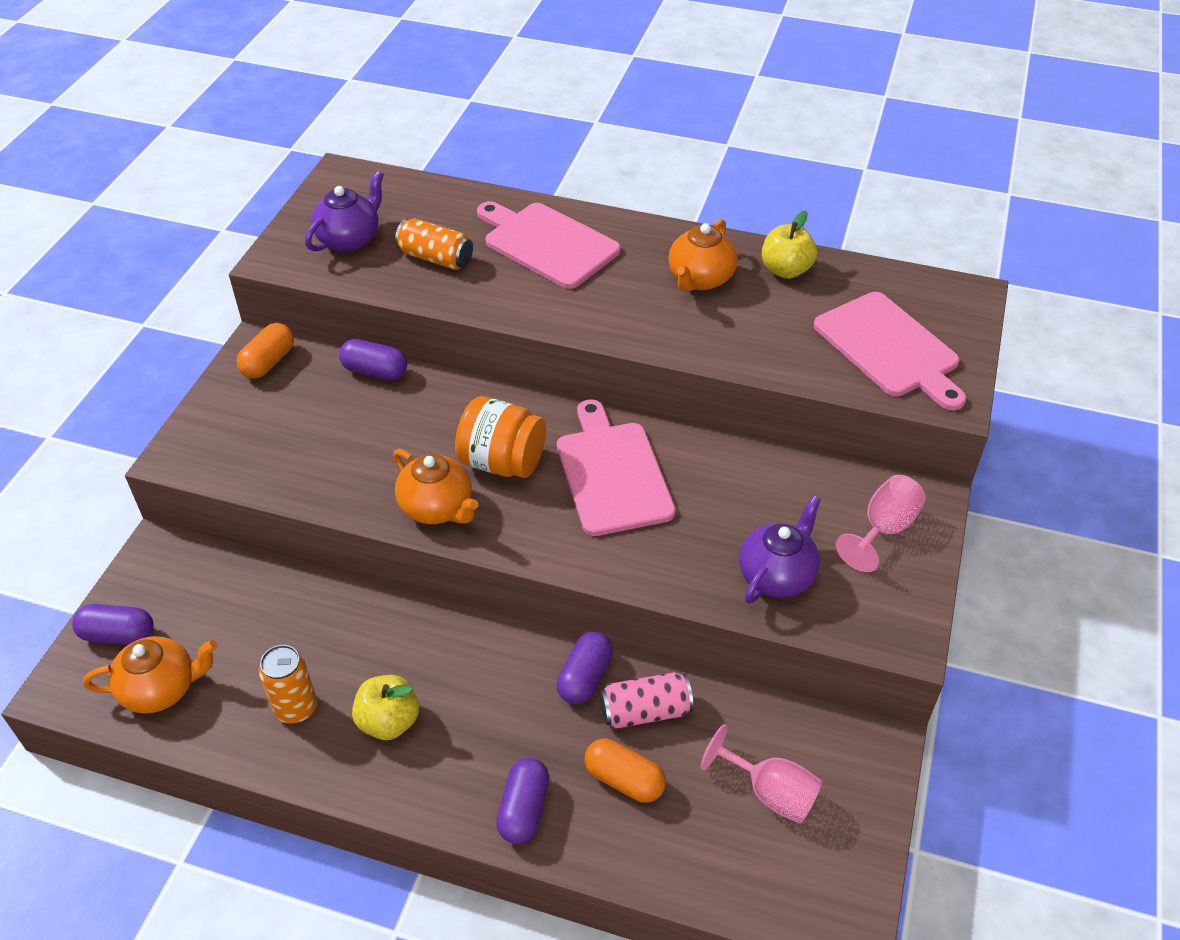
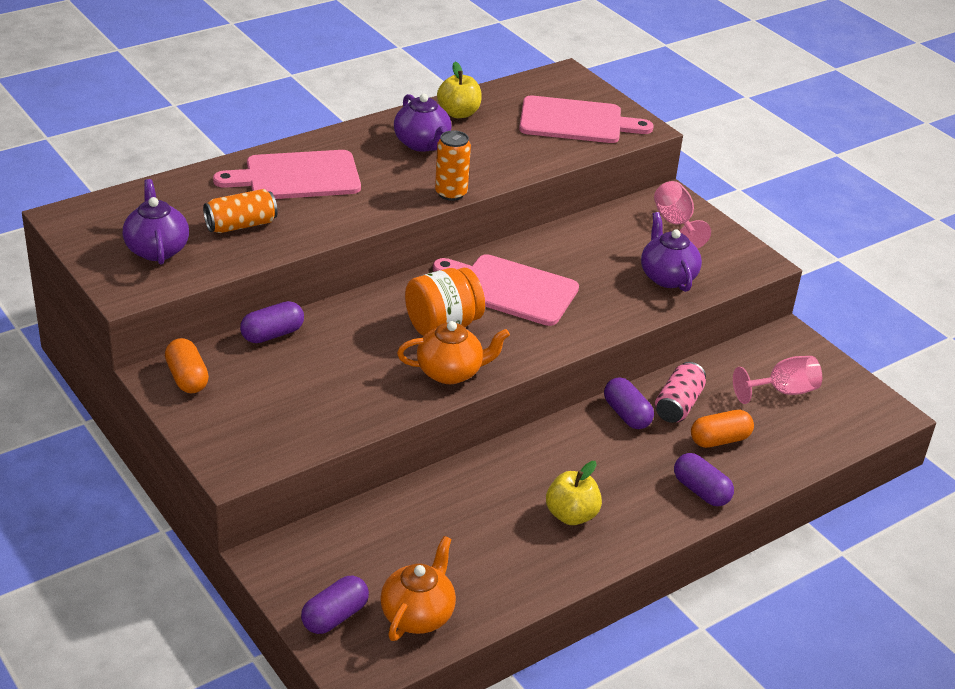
camera: 55 degrees left, 10 degrees down
(296, 708) = (512, 553): orange can -> orange can (451, 193)
(700, 279) = (422, 144): orange teapot -> purple teapot

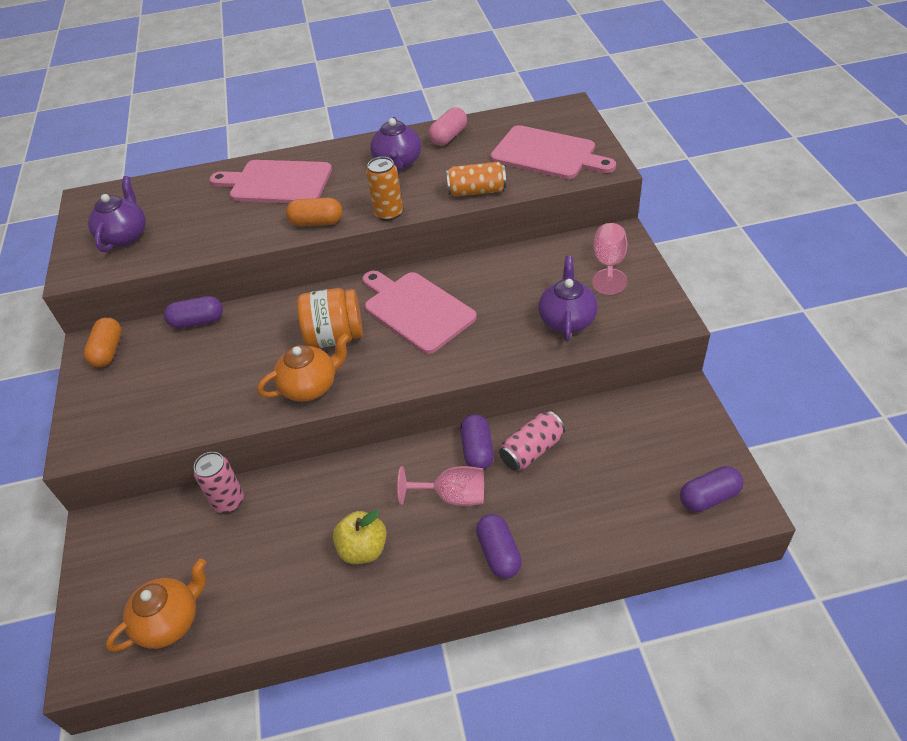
camera: 30 degrees right, 10 degrees up
(241, 225) = (201, 222): orange can -> orange can (476, 191)
(335, 616) = (106, 602): purple capsule -> purple capsule (709, 497)
(400, 506) = (228, 501): none -> pink can
(451, 372) = (310, 386): orange teapot -> orange teapot turned 45 degrees counterclockwise
(458, 113) = (448, 137): yellow apple -> pink capsule
(719, 440) = (550, 498): orange capsule -> orange capsule (317, 222)
(782, 391) = (644, 457): pink goblet -> pink goblet (452, 496)

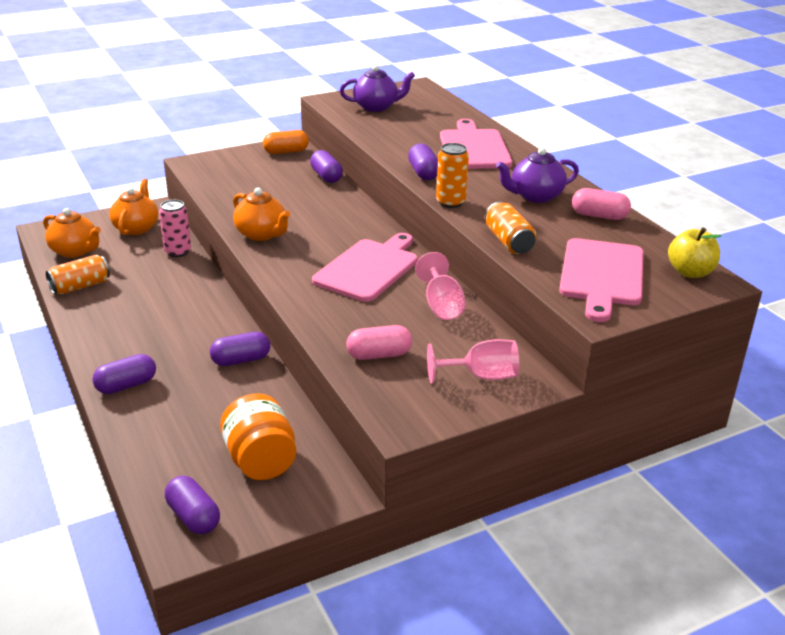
camera: 70 degrees right, 15 degrees down
(142, 547) = (136, 228): none -> orange teapot
(268, 610) = (80, 286): none -> orange can
(317, 222) = (423, 173): orange capsule -> purple capsule
(335, 337) = (322, 235): orange jar -> orange jar (260, 461)
(363, 549) = (132, 317): yellow apple -> yellow apple (690, 272)
(452, 496) = (187, 353): pink goblet -> pink goblet (441, 305)
(532, 450) = (245, 392): pink can -> none
(567, 320) = (379, 355): purple teapot -> pink capsule

